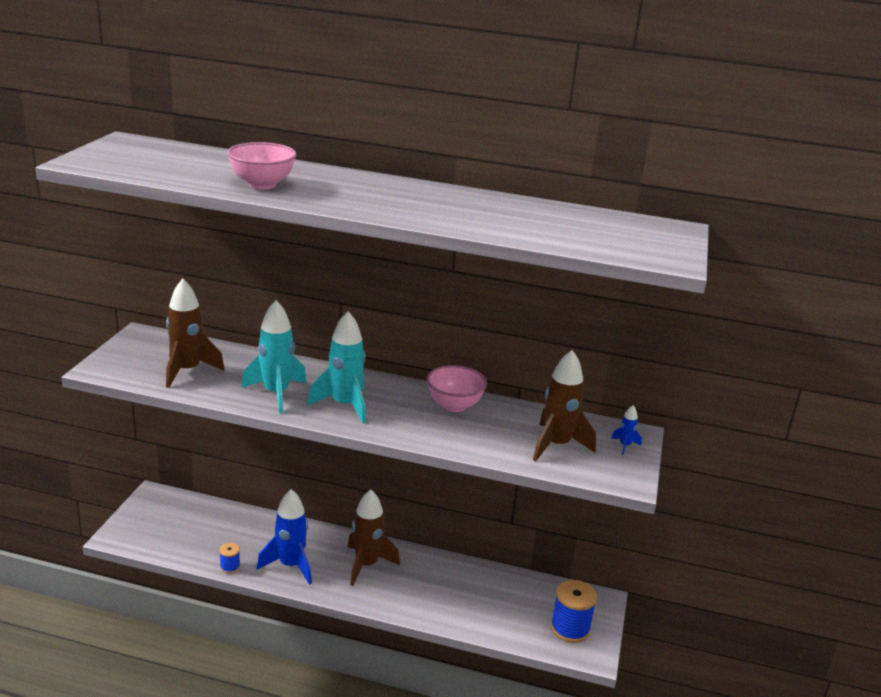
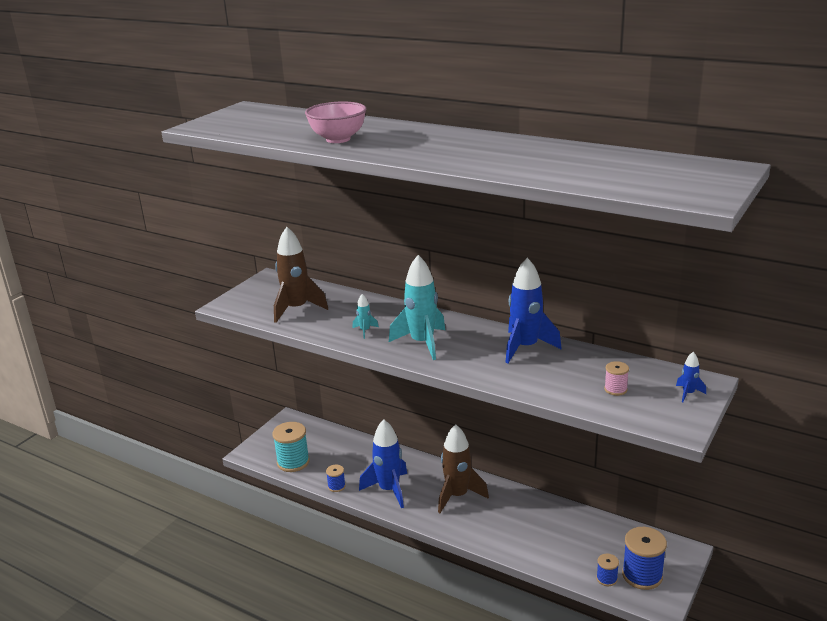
camera: 20 degrees right, 0 degrees up
(171, 543) = (293, 462): none -> turquoise spool
(276, 393) = (365, 331): turquoise rocket -> turquoise rocket, size x0.45
(454, 405) = (525, 347): pink bowl -> blue rocket
(538, 636) = (606, 579): none -> blue spool
(556, 445) = (615, 389): brown rocket -> pink spool

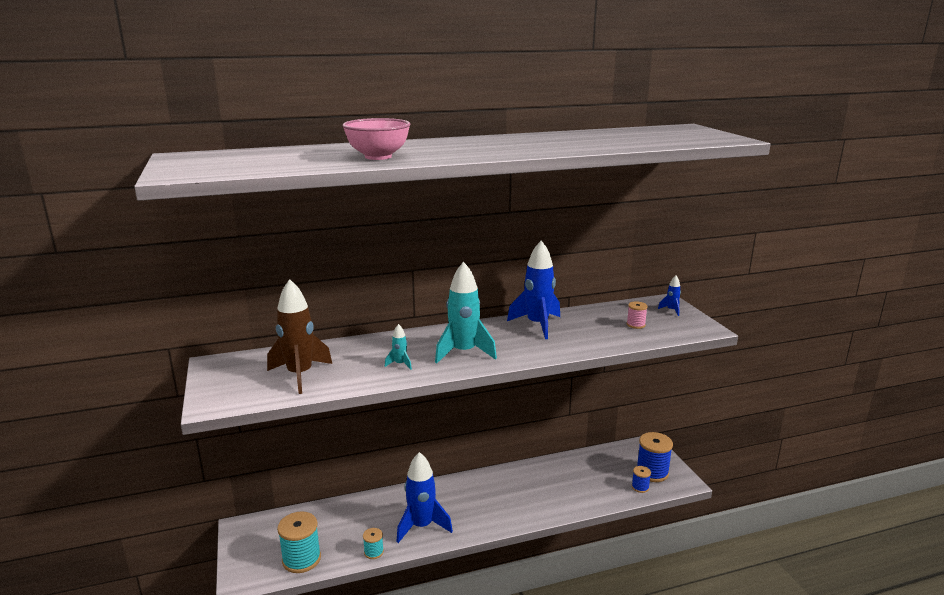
camera: 50 degrees left, 5 degrees down
(336, 486) = (373, 552): blue spool -> turquoise spool
(457, 496) = (478, 497): brown rocket -> none

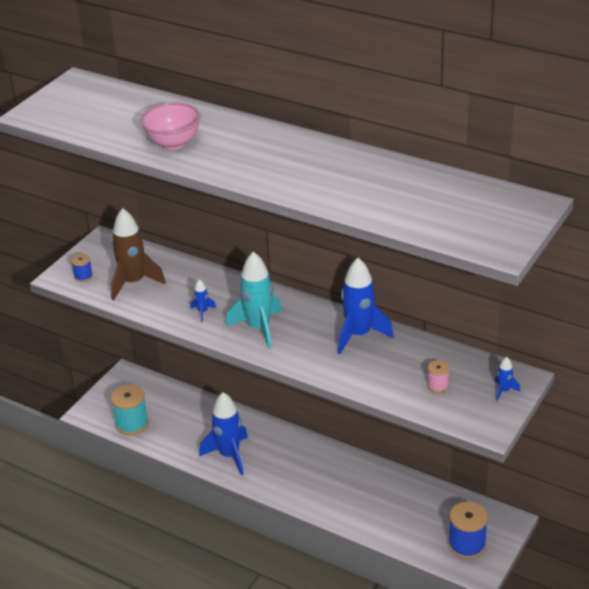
camera: 50 degrees right, 15 degrees up
(373, 552) = (176, 451): turquoise spool -> none
(400, 364) = (202, 312): turquoise rocket -> blue rocket
(640, 487) = (433, 548): blue spool -> blue spool (83, 276)

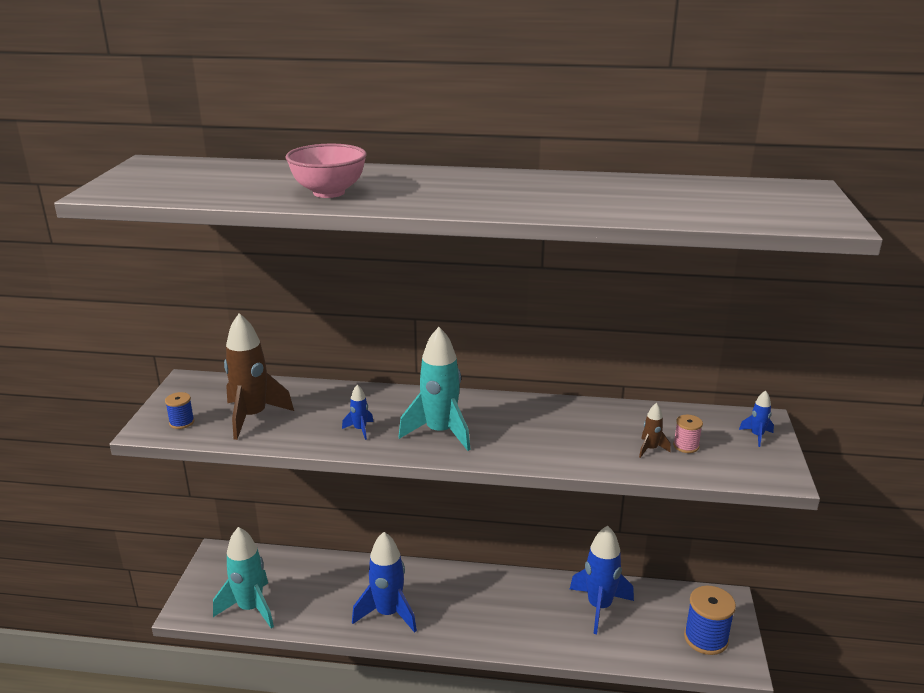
camera: 25 degrees left, 10 degrees down
(132, 424) = (250, 608): turquoise spool -> turquoise rocket
(359, 335) = (558, 416): blue rocket -> blue rocket (599, 607)
(407, 381) = (650, 449): none -> brown rocket

